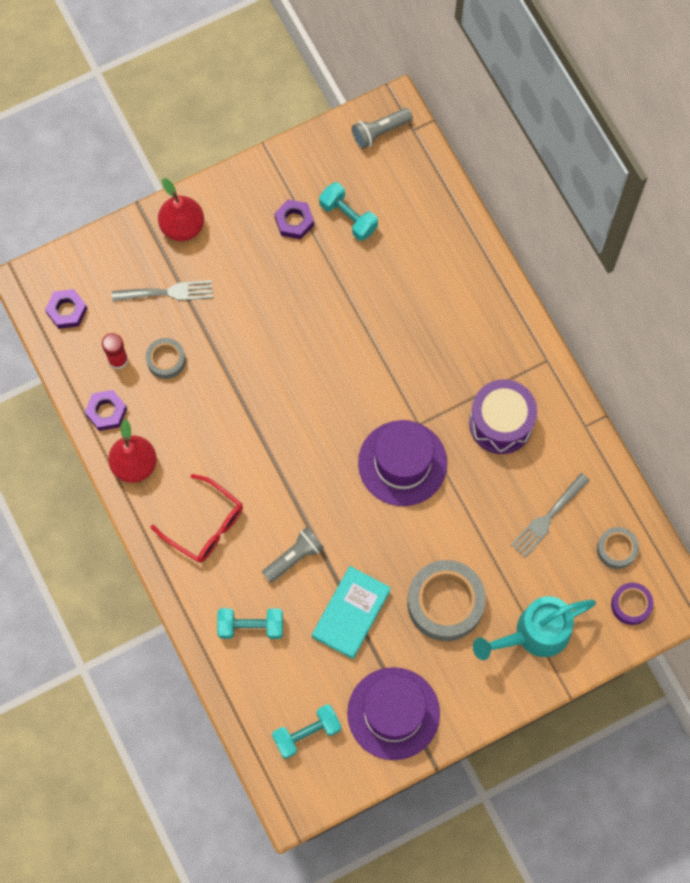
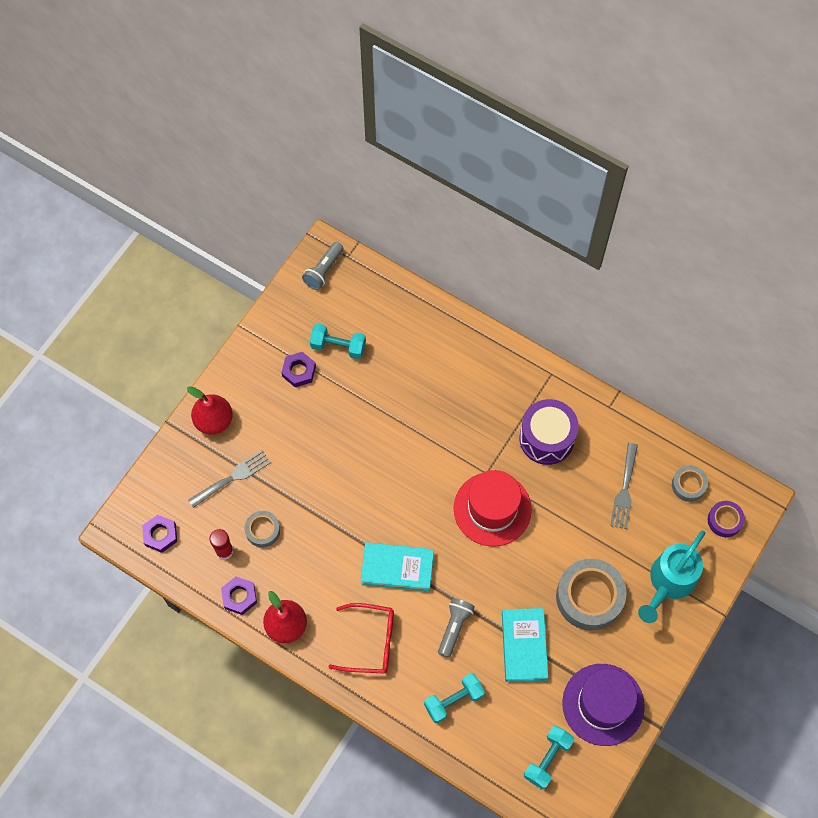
camera: 30 degrees left, 5 degrees down
(273, 469) = (397, 568): none -> turquoise book
(402, 463) = (492, 509): purple hat -> red hat

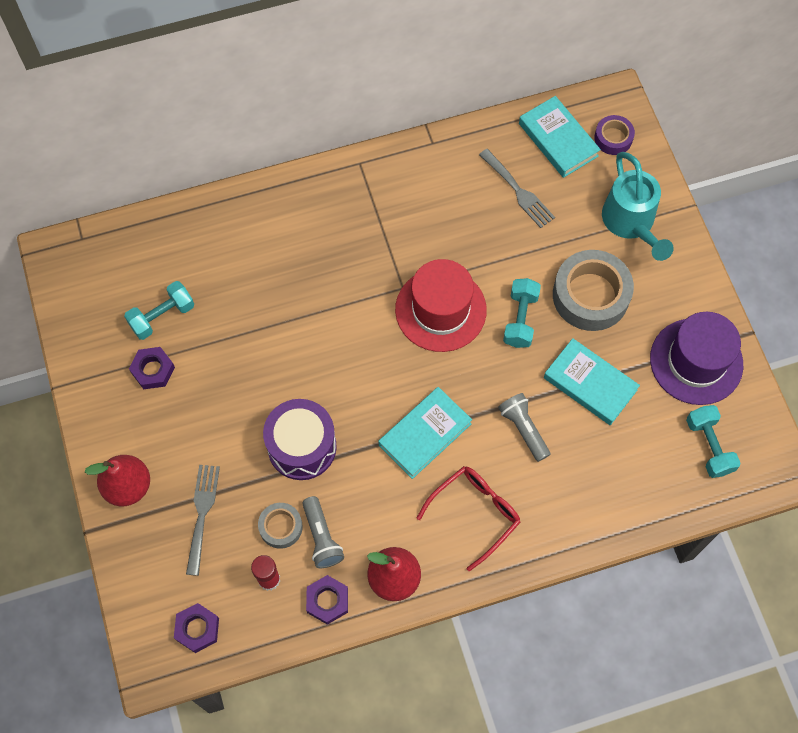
camera: 50 degrees left, 0 degrees up
(324, 270) = (74, 270): grey flashlight -> grey flashlight (321, 537)
(453, 700) = (591, 484): turquoise dumbbell -> turquoise dumbbell (520, 319)
(546, 438) = (415, 214): purple drum -> purple drum (302, 447)
(688, 485) = (558, 140): grey tape -> turquoise book

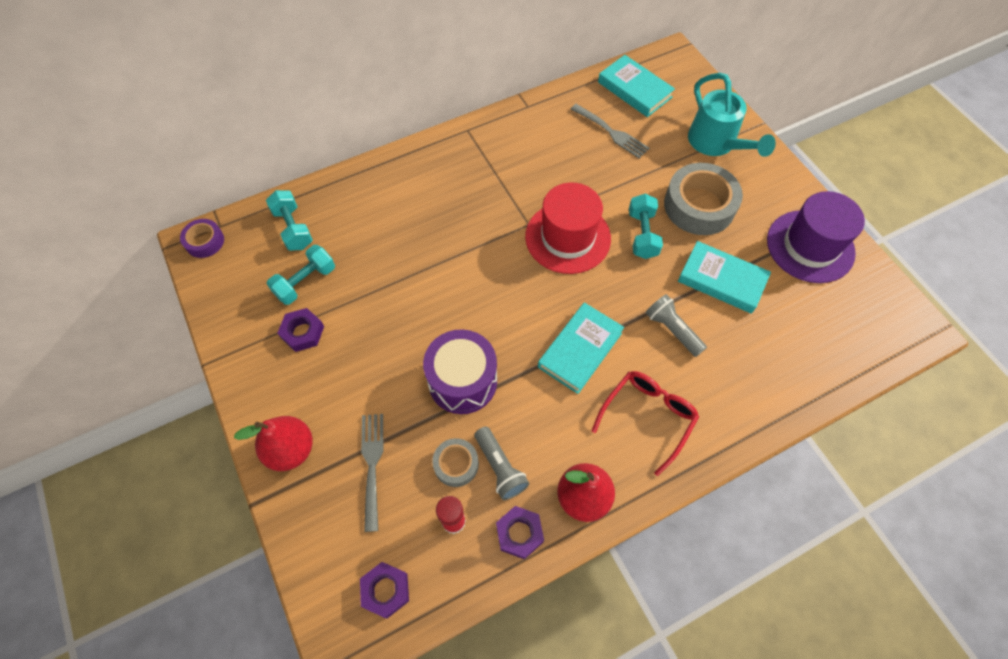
camera: 10 degrees left, 5 degrees down
(613, 138) = (680, 82): purple tape -> purple tape (205, 241)
(709, 446) = (847, 317): turquoise dumbbell -> turquoise dumbbell (293, 228)

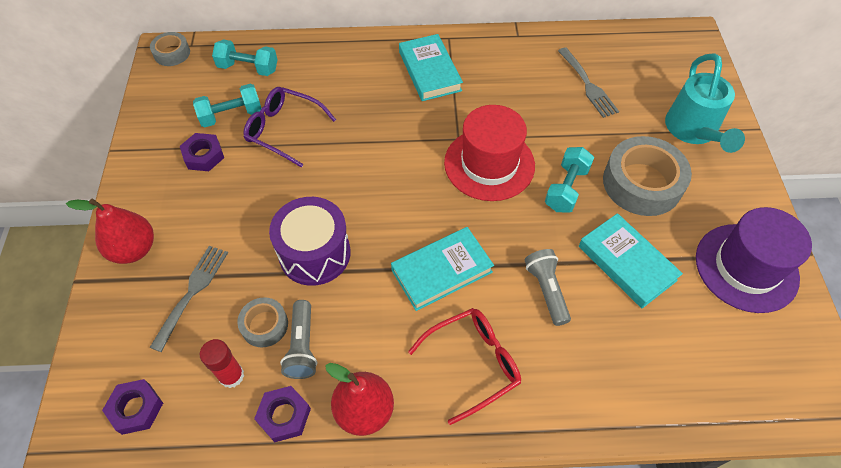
camera: 25 degrees right, 5 degrees down
(205, 241) = (172, 53): purple tape -> grey tape
(293, 228) = (248, 68): turquoise dumbbell -> turquoise dumbbell turned 75 degrees counterclockwise
(365, 277) = (283, 130): none -> purple glasses
(634, 90) = (633, 54): turquoise book -> turquoise book (429, 71)

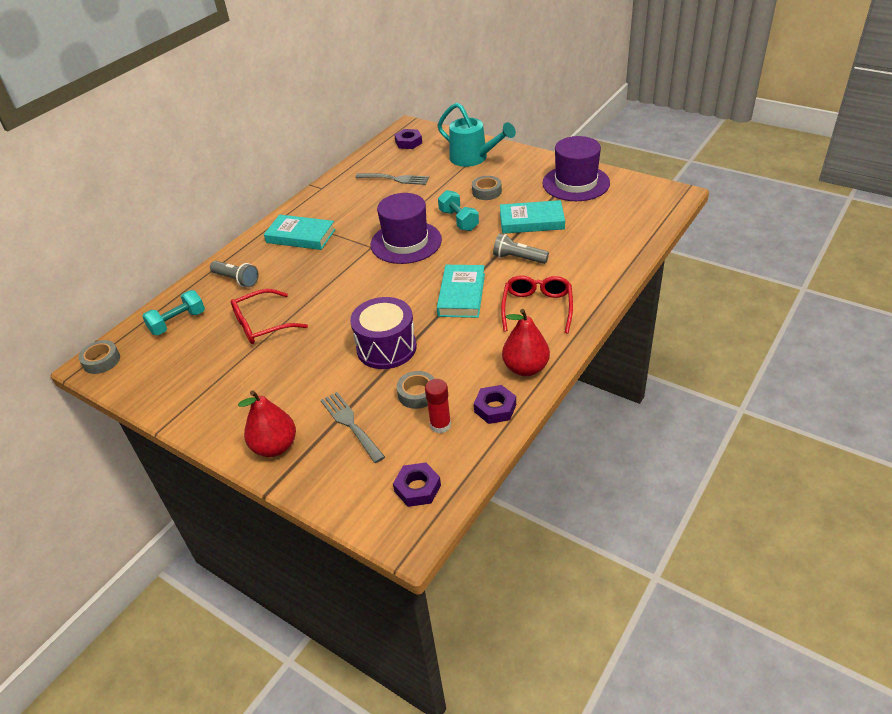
camera: 50 degrees left, 15 degrees down
(203, 155) = (232, 376): purple nut -> purple nut (408, 142)
(231, 115) = (212, 348): turquoise dumbbell -> none
(283, 130) = (262, 325): purple glasses -> red glasses
(302, 346) = (452, 380): grey flashlight -> grey flashlight (236, 280)
(489, 164) = (406, 242): red hat -> purple hat
(642, 183) = (486, 192): grey tape -> grey tape, size x0.52

